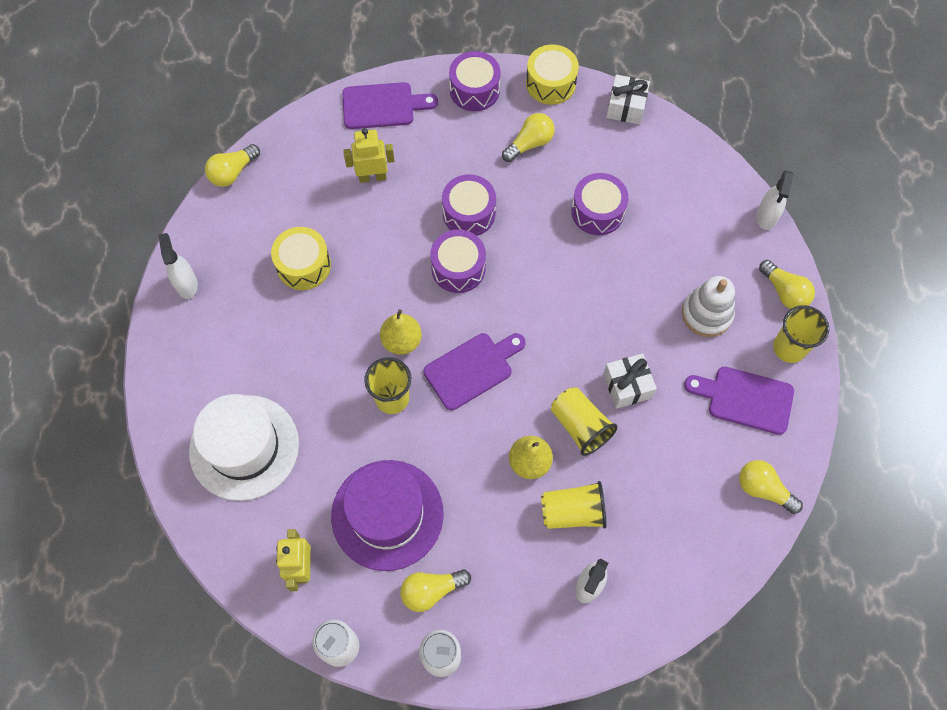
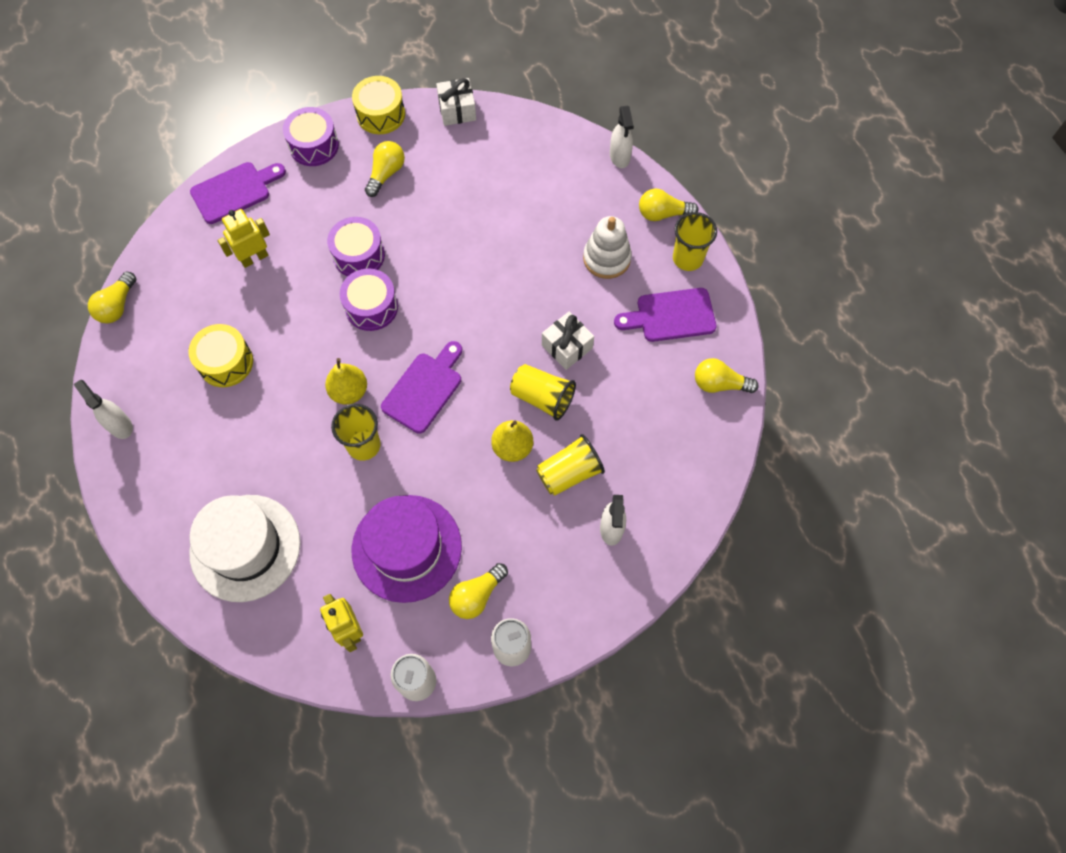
camera: 25 degrees left, 0 degrees up
(597, 212) = (473, 209): purple drum -> none
(784, 292) = (663, 214): yellow light bulb -> yellow light bulb turned 150 degrees clockwise

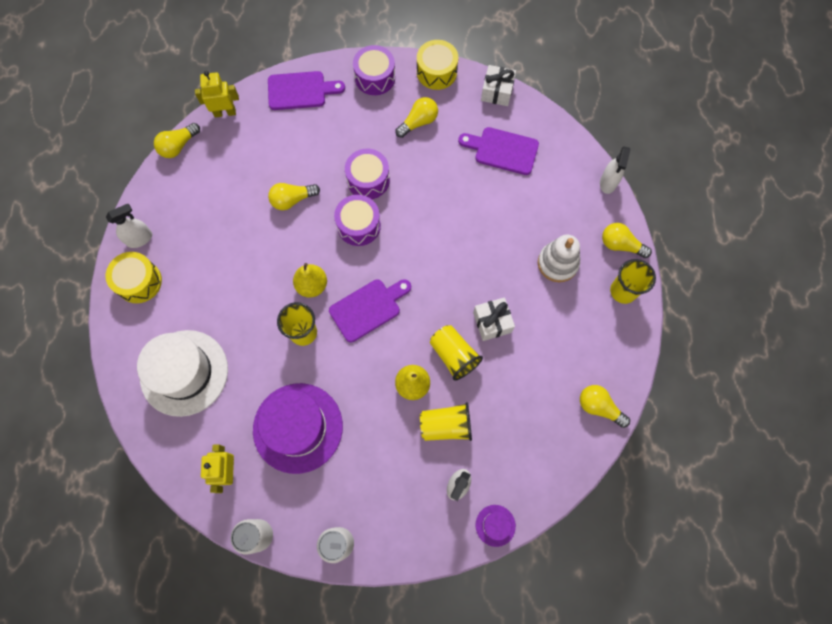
camera: 25 degrees right, 5 degrees up
(119, 425) = (140, 238): white spray bottle -> white spray bottle turned 75 degrees clockwise
(226, 362) = (234, 223): yellow drum -> yellow drum (139, 282)
(254, 258) = (291, 150): yellow robot -> yellow robot (225, 112)
(477, 595) = (332, 489): yellow light bulb -> yellow light bulb (292, 200)
(671, 316) = (586, 333): purple cutting board -> purple cutting board (502, 150)
(671, 551) = (495, 525): none -> purple hat

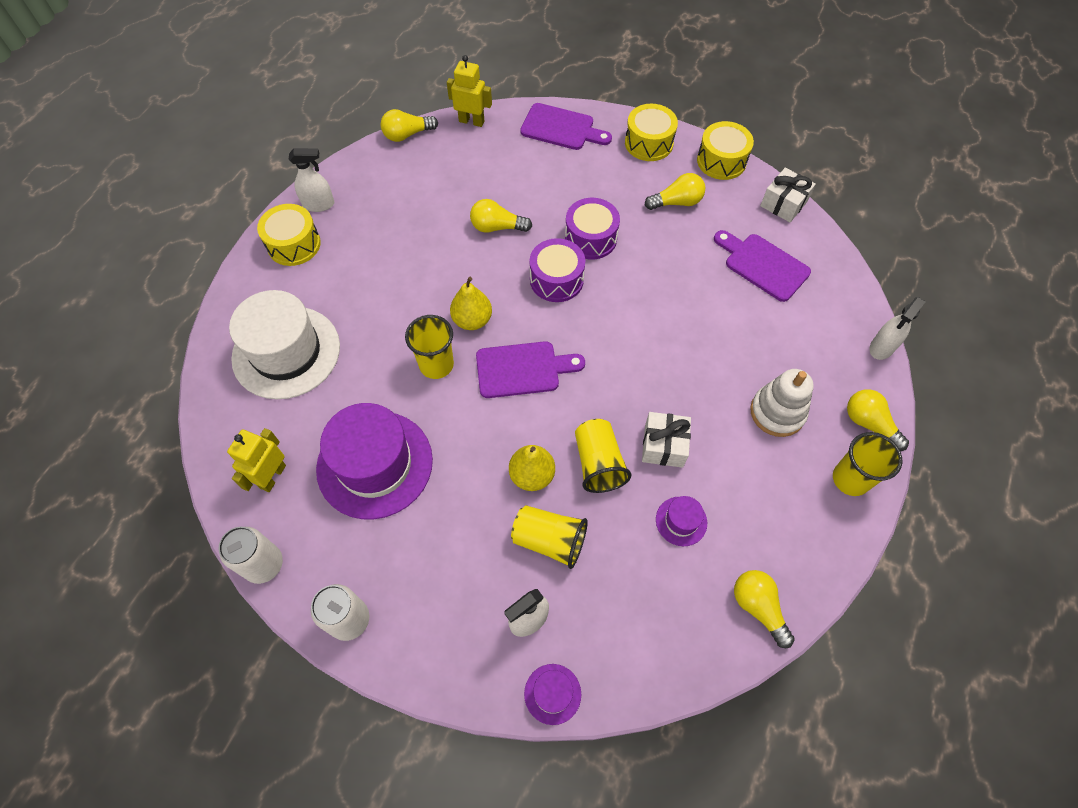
camera: 25 degrees right, 10 degrees down
(375, 77) = (649, 143): purple drum -> yellow drum
(526, 371) = (681, 521): none -> purple hat

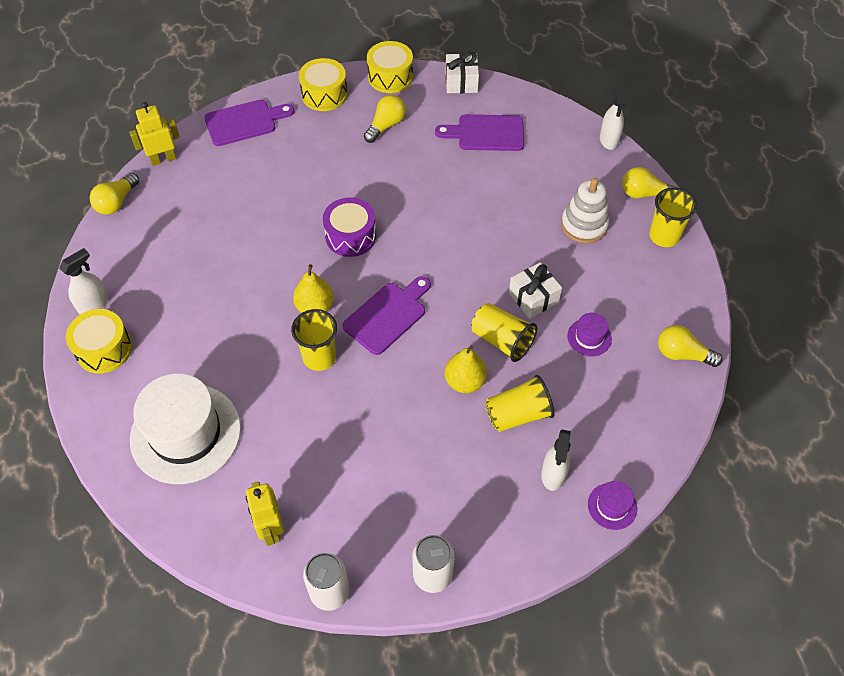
camera: 40 degrees left, 5 degrees down
(375, 464) = (343, 459): purple hat -> none
(497, 227) = (266, 227): yellow light bulb -> none
(590, 238) = (347, 190): purple drum -> none

